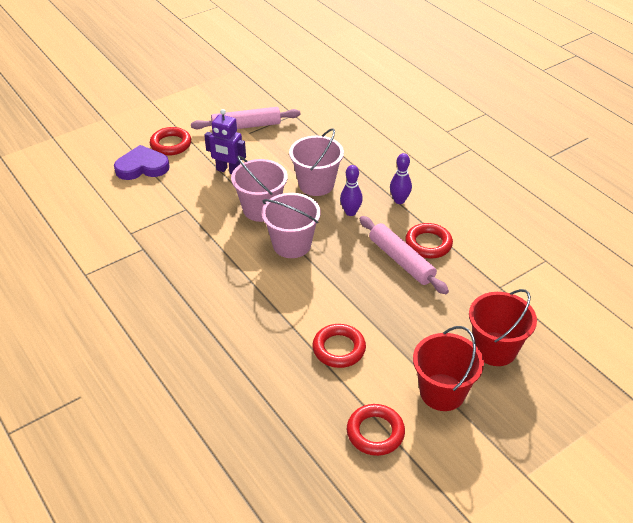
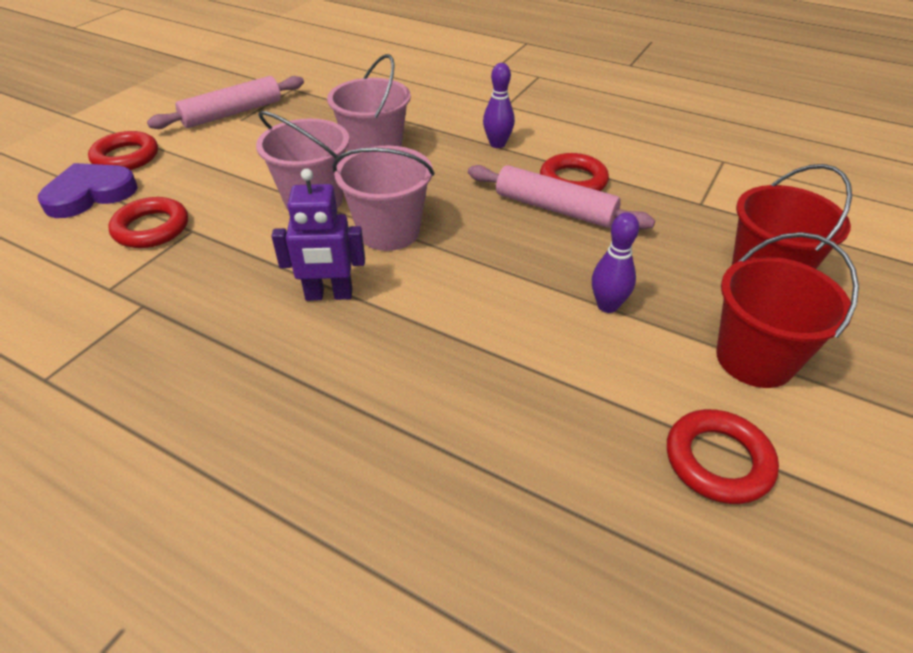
camera: 25 degrees left, 0 degrees up
(228, 171) = (235, 167): purple robot -> purple robot (329, 295)
(339, 349) = (561, 350): red ring -> red ring (151, 228)
(350, 212) = (444, 172): purple bowling pin -> purple bowling pin (607, 306)

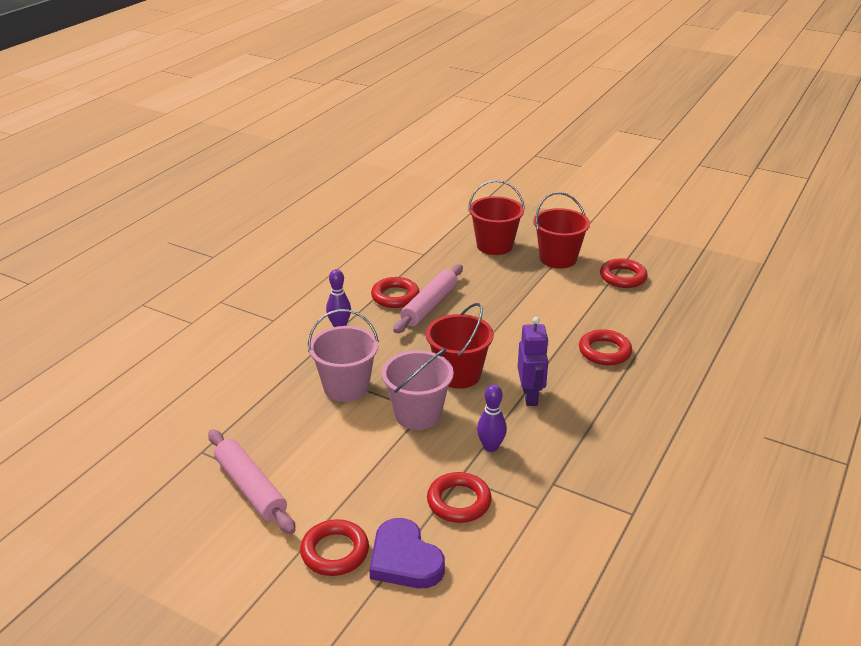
camera: 90 degrees left, 10 degrees down
(389, 231) = (458, 374): pink bucket -> red bucket
(437, 394) = (604, 351): none -> red ring
(607, 306) = (525, 295): purple bowling pin -> purple bowling pin (490, 447)

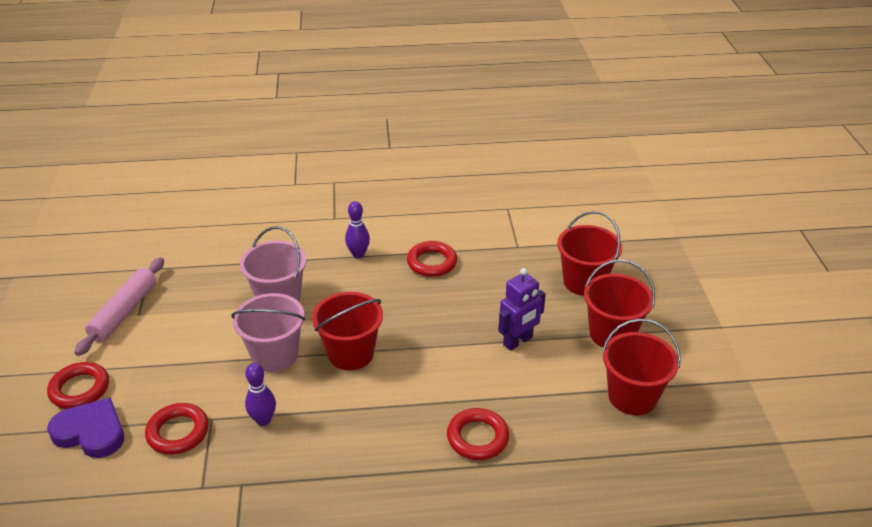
camera: 55 degrees right, 5 degrees up
(404, 559) = (91, 432): purple heart -> purple heart turned 90 degrees clockwise
(429, 306) = (438, 288): pink rolling pin -> none
(530, 396) = (357, 414): purple robot -> purple robot (518, 341)
(623, 277) = (632, 397): red ring -> red bucket

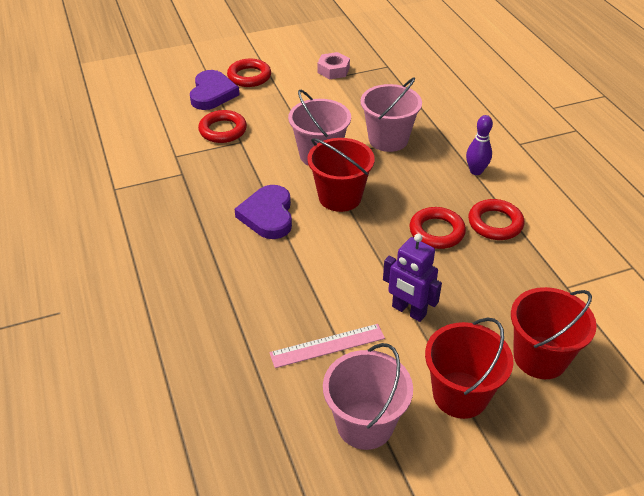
camera: 75 degrees right, 5 degrees up
(124, 312) = (333, 70): pink rolling pin -> pink nut
(263, 420) = (247, 167): purple bowling pin -> none
(353, 415) = (268, 215): none -> purple heart
(477, 437) = (266, 301): red ring -> red ring (436, 231)
(544, 403) = (327, 345): none -> pink ruler
(632, 397) = (365, 424): red bucket -> pink bucket

